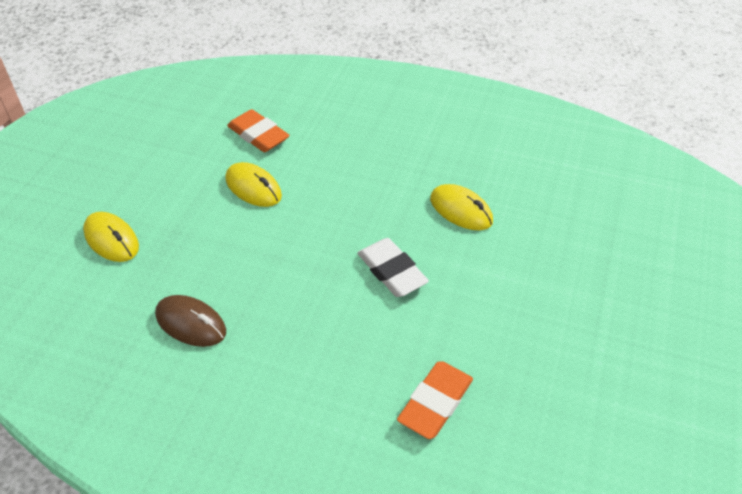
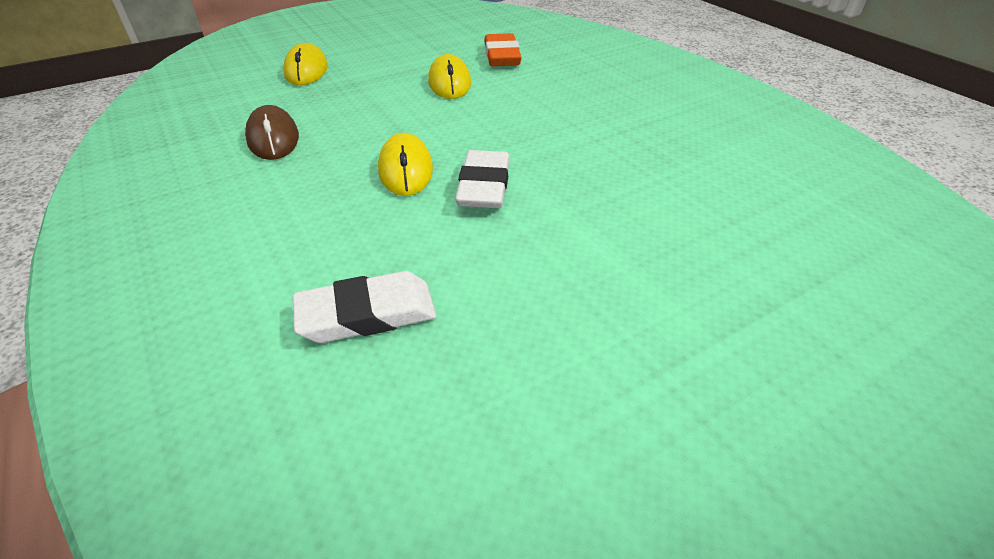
camera: 40 degrees right, 5 degrees down
(435, 403) = (367, 314): orange eraser -> white eraser
(461, 210) = (624, 174): yellow mouse -> yellow mouse (406, 170)

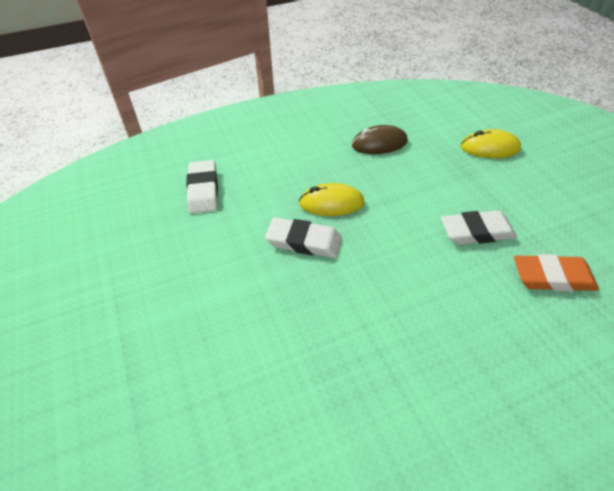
camera: 100 degrees right, 5 degrees up
(449, 82) = (476, 232): yellow mouse -> white eraser

